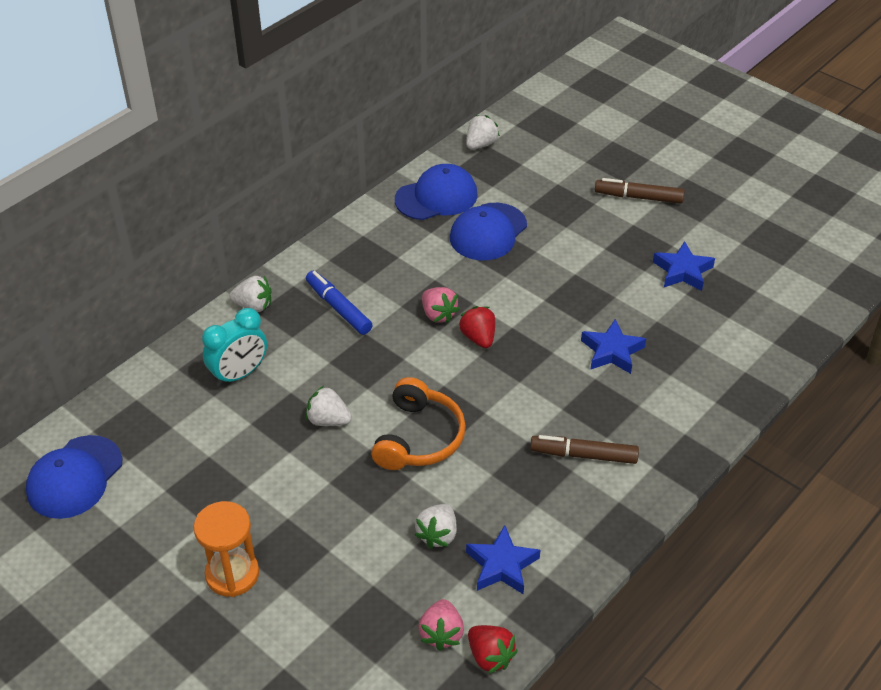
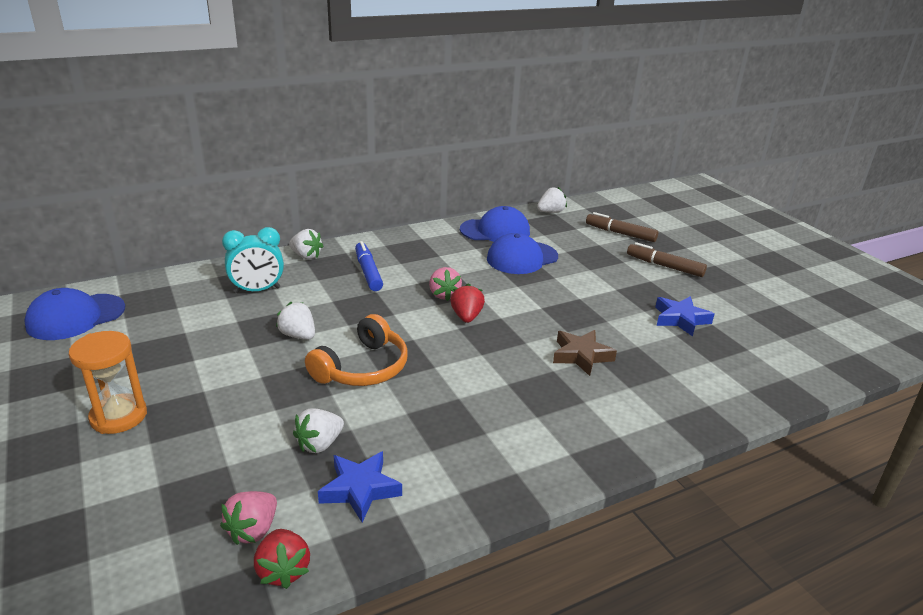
camera: 20 degrees right, 15 degrees down
(583, 455) = (505, 424): brown marker -> brown marker (620, 233)
(612, 351) = (581, 356): blue star -> brown star

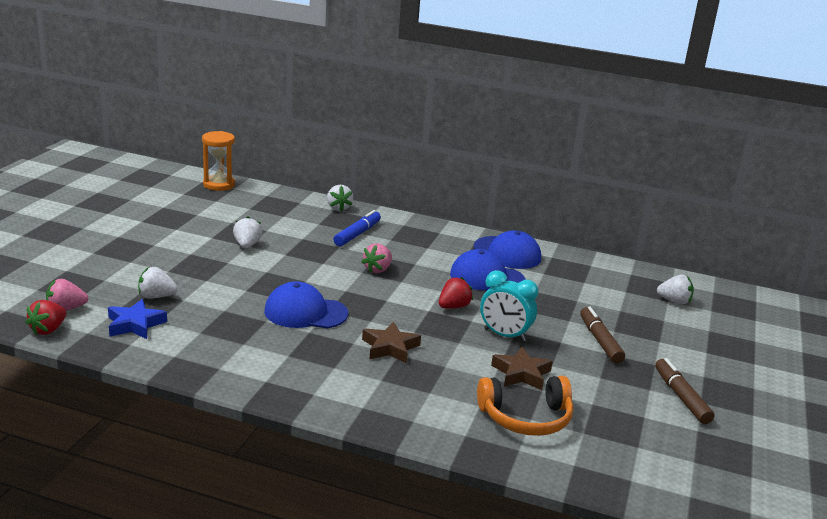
camera: 45 degrees right, 5 degrees down
(76, 317) = (163, 182): blue cap -> blue cap (305, 312)
(119, 416) = (101, 235): orange hourglass -> orange hourglass (219, 185)
(257, 290) = (272, 212): turquoise clock -> turquoise clock (504, 335)
(363, 368) = (247, 278): orange headphones -> orange headphones (526, 418)
(466, 317) = (364, 288): red strawberry -> red strawberry (453, 307)
(550, 212) = (589, 262): white strawberry -> white strawberry (674, 301)
(620, 233) = (617, 303): brown marker -> brown marker (681, 397)
(680, 319) = (521, 373): blue star -> brown star

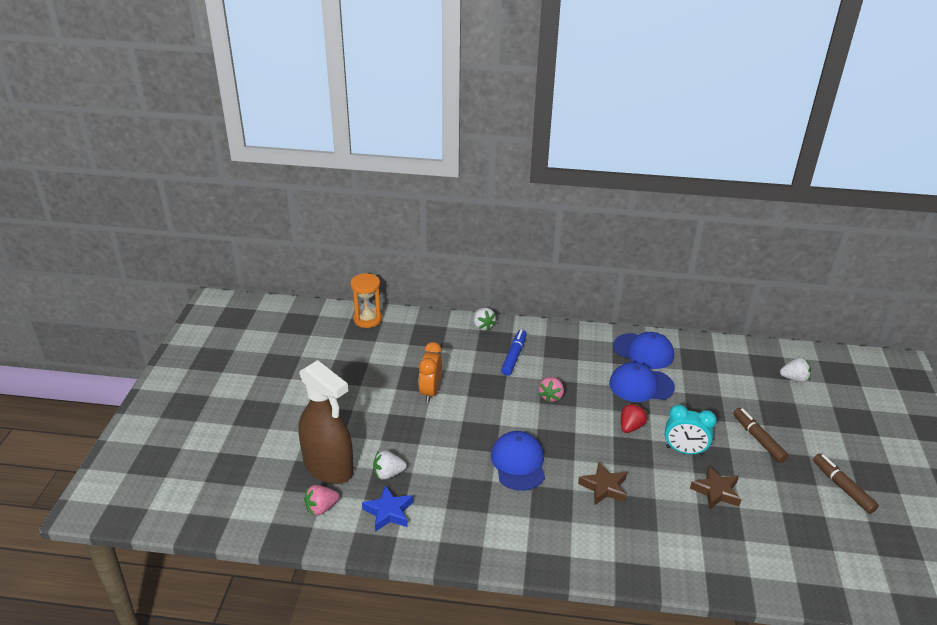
camera: 10 degrees left, 10 degrees up
(48, 330) = (320, 537): red strawberry -> none
(96, 281) = (328, 467): none -> brown spray bottle
(247, 245) = (430, 392): white strawberry -> orange clock
(305, 312) = (518, 463): blue cap -> blue cap turned 90 degrees clockwise
(526, 418) = (741, 540): orange headphones -> none

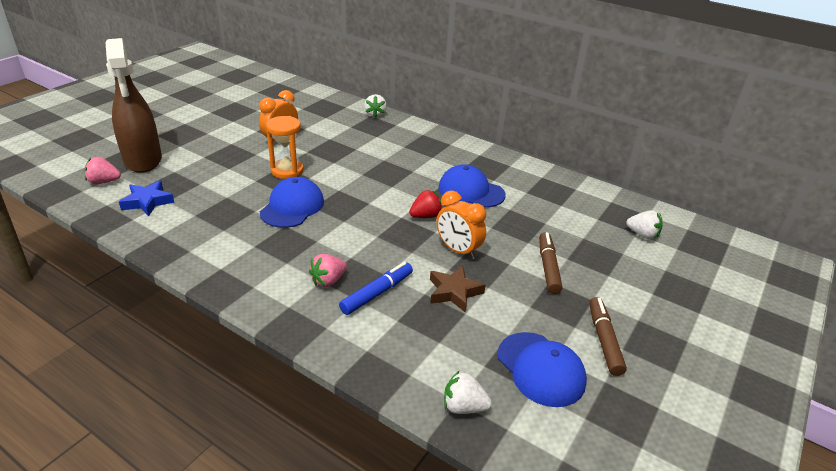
camera: 25 degrees right, 0 degrees up
(367, 319) = (289, 86): orange hourglass -> orange hourglass (287, 171)
(388, 474) = (180, 178): white strawberry -> white strawberry (463, 407)
(514, 356) = (378, 139): blue marker -> blue marker (377, 293)
(551, 396) = (377, 173): pink strawberry -> pink strawberry (328, 281)
(604, 487) = (346, 249): brown star -> none
(643, 351) = (502, 169): blue cap -> blue cap (541, 369)
(684, 451) = (458, 250): turquoise clock -> orange clock

